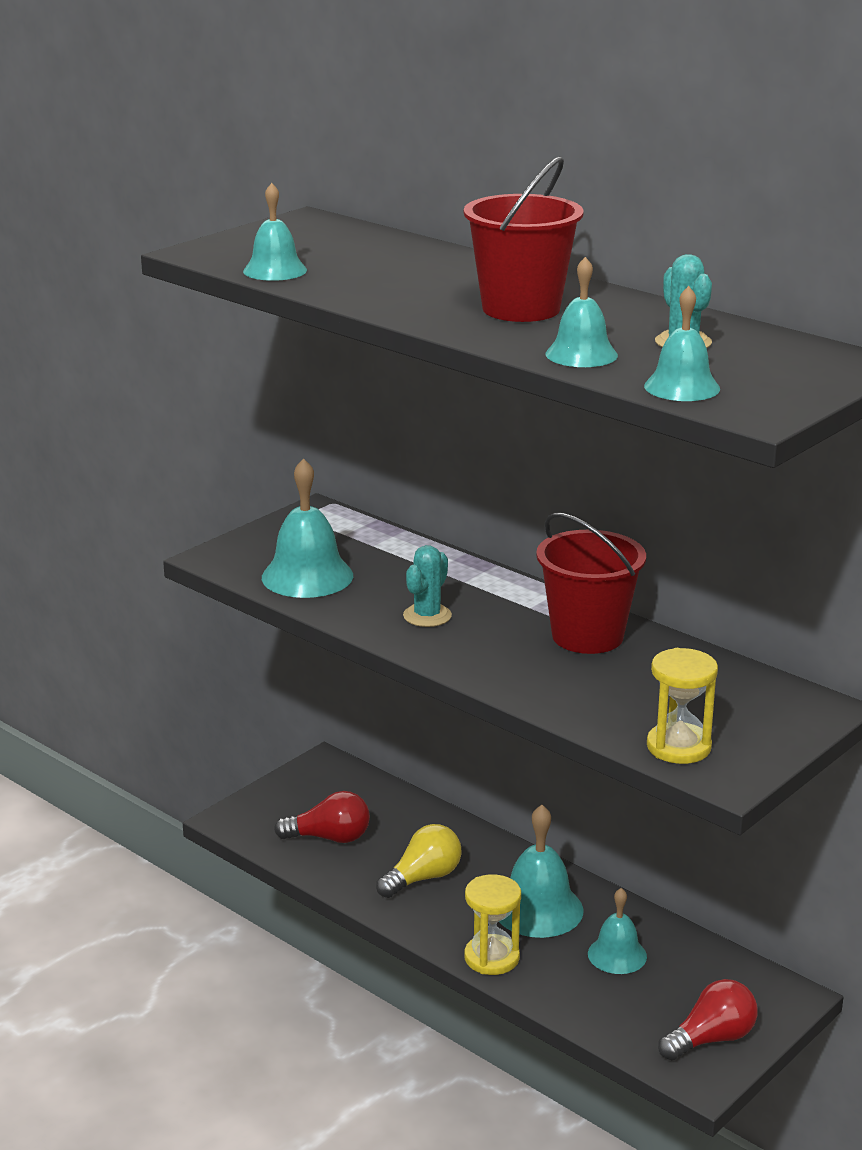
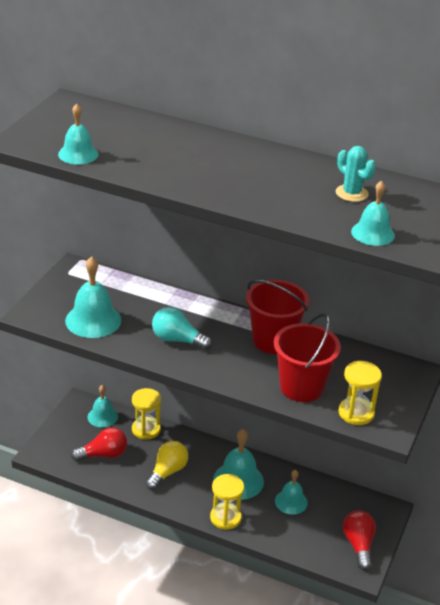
camera: 20 degrees left, 10 degrees up
(415, 815) = (146, 429): none -> yellow hourglass
(427, 616) = (177, 340): turquoise cactus -> turquoise light bulb
(521, 309) = (245, 174): red bucket -> red bucket (301, 387)
(581, 354) = (302, 211): turquoise bell -> turquoise bell (102, 416)
(711, 1039) = (358, 545): red light bulb -> red light bulb turned 45 degrees counterclockwise

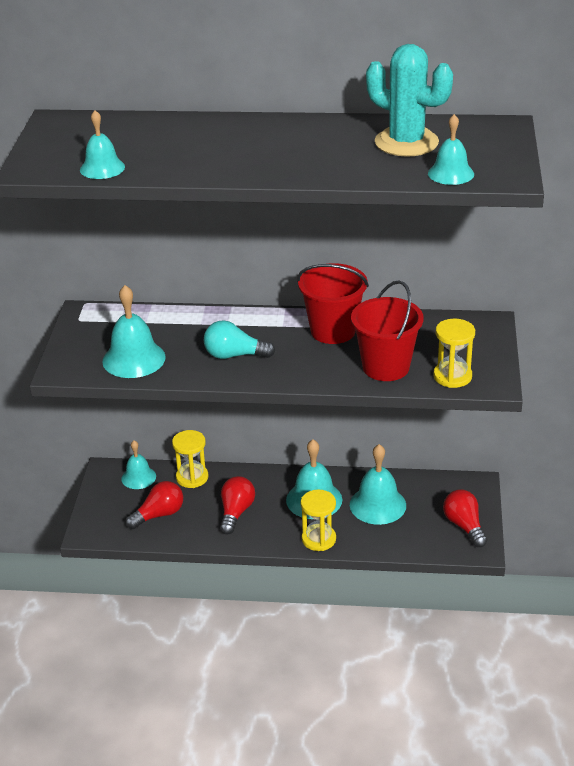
camera: 15 degrees left, 0 degrees up
(167, 472) = (236, 512): yellow light bulb -> red light bulb
(291, 502) = (377, 505): turquoise bell -> turquoise bell, size x1.58
(351, 193) = (406, 142): turquoise cactus -> turquoise cactus, size x1.81

